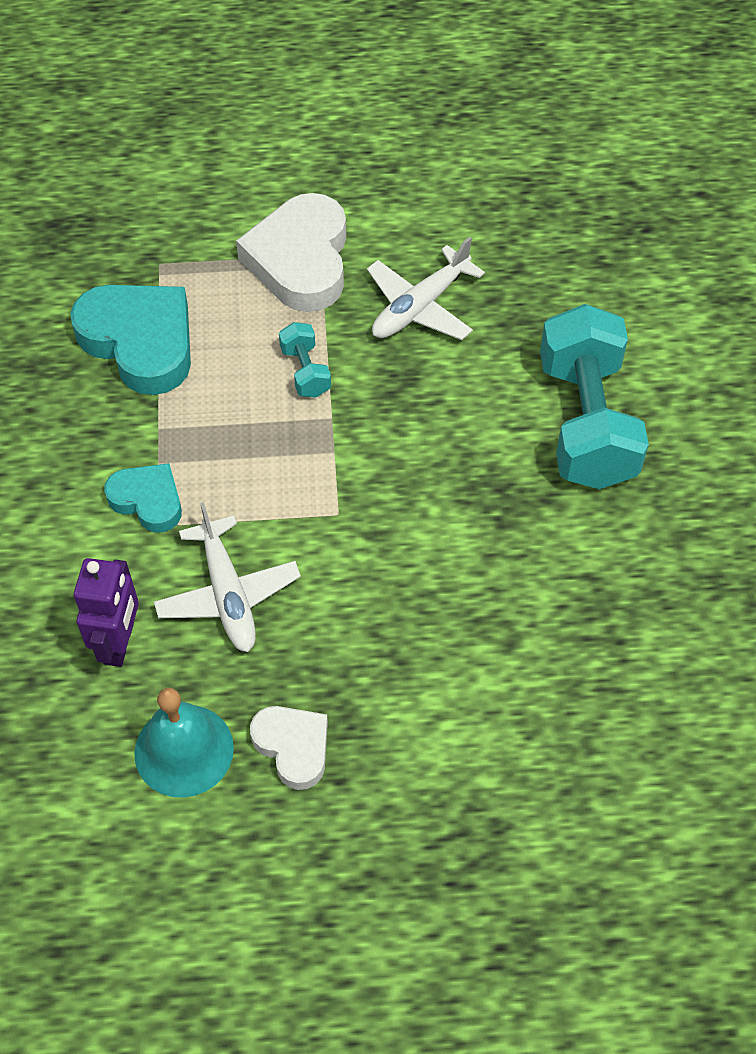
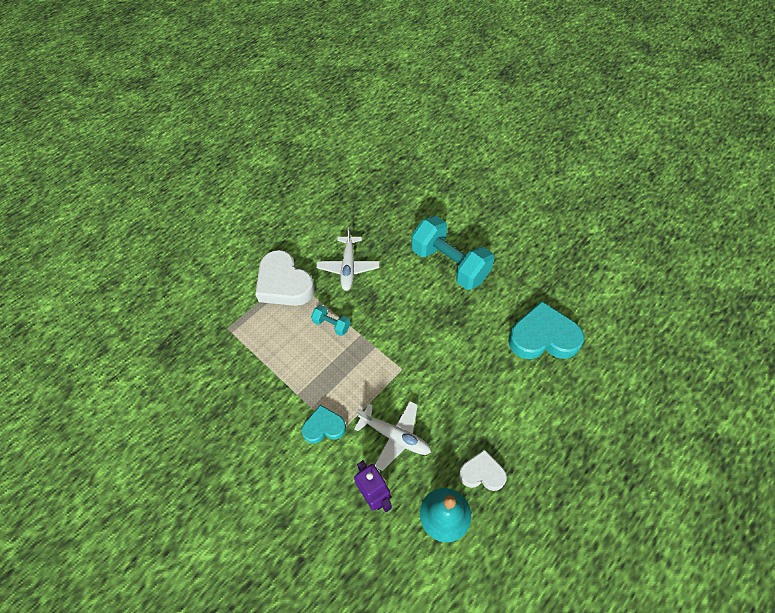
camera: 40 degrees left, 0 degrees up
(140, 342) = (252, 366): turquoise heart -> turquoise heart (543, 337)

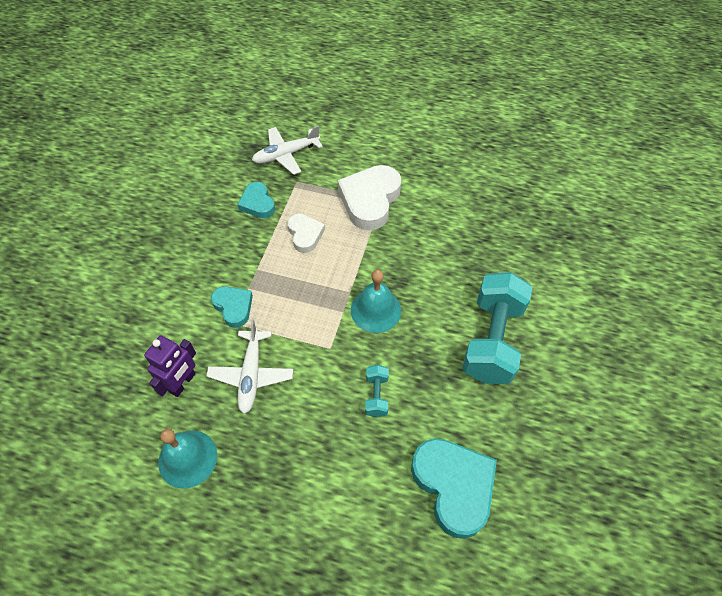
camera: 60 degrees right, 0 degrees up
(229, 367) = (257, 203): none -> turquoise heart
(332, 325) = (347, 261): turquoise dumbbell -> turquoise dumbbell (376, 395)
(348, 267) = (424, 244): white plane -> white plane (286, 155)
(386, 324) = (375, 310): none -> turquoise bell
(482, 473) = (246, 479): white heart -> white heart (305, 234)

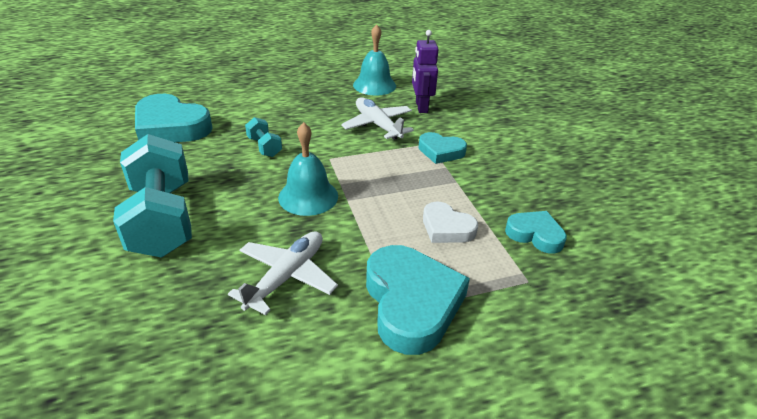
camera: 145 degrees right, 20 degrees down
(286, 155) = (588, 310): white plane -> white plane (286, 277)
(370, 200) = (411, 303): white heart -> turquoise heart

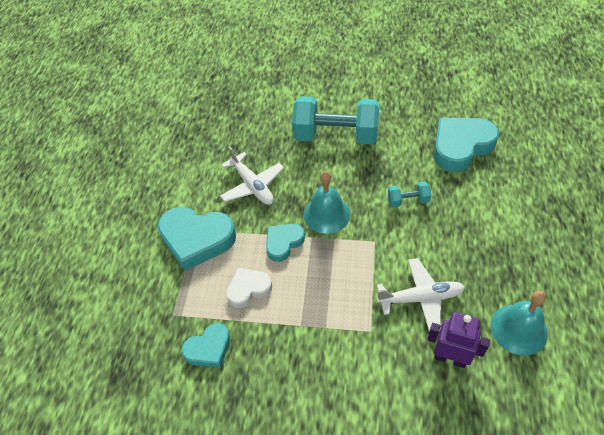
camera: 120 degrees right, 15 degrees up
(441, 151) = (352, 335): turquoise heart -> turquoise heart (283, 243)

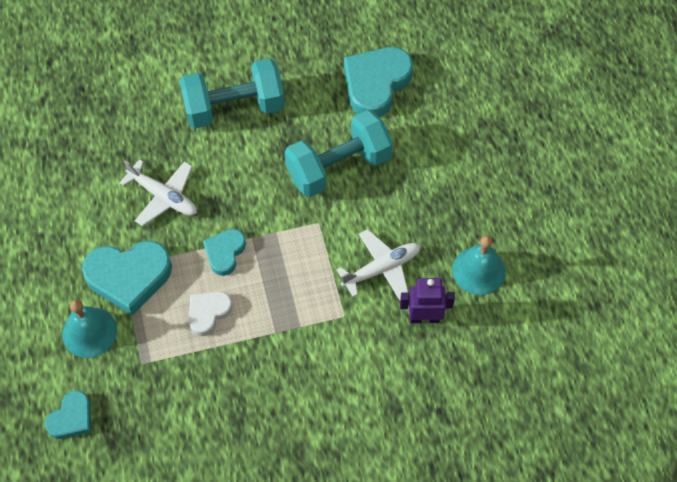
camera: 25 degrees left, 10 degrees up
(209, 348) = (194, 384): turquoise heart -> turquoise heart (72, 418)
(326, 214) = (258, 207): turquoise bell -> turquoise bell (89, 332)
(408, 201) = (338, 166): turquoise dumbbell -> turquoise dumbbell, size x2.28

